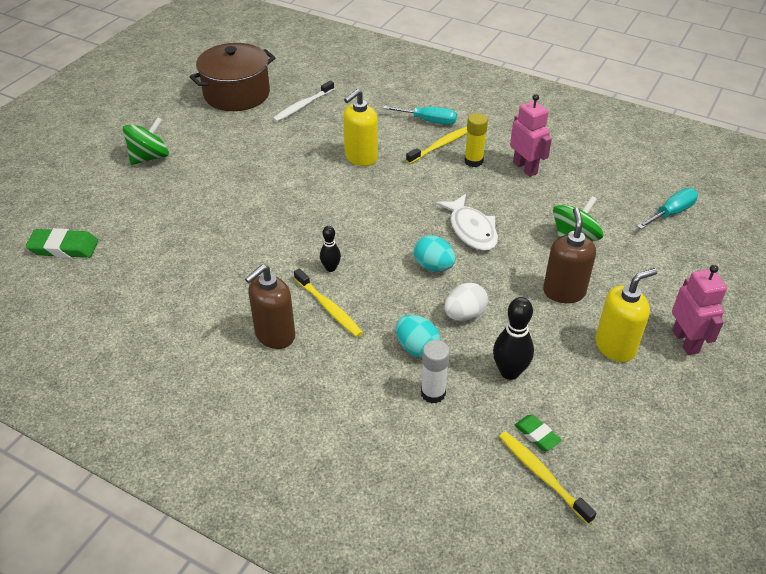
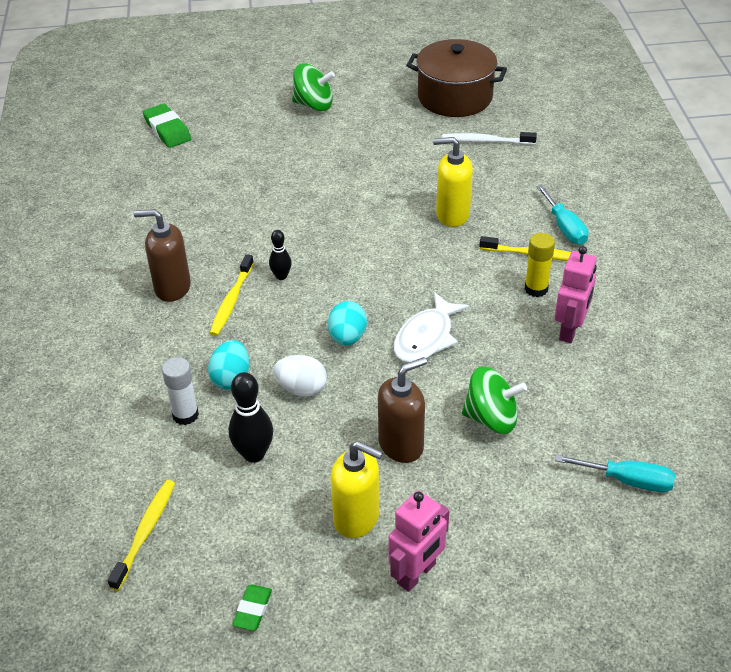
camera: 55 degrees right, 0 degrees up
(537, 435) = (191, 508): green eraser -> green eraser (253, 610)

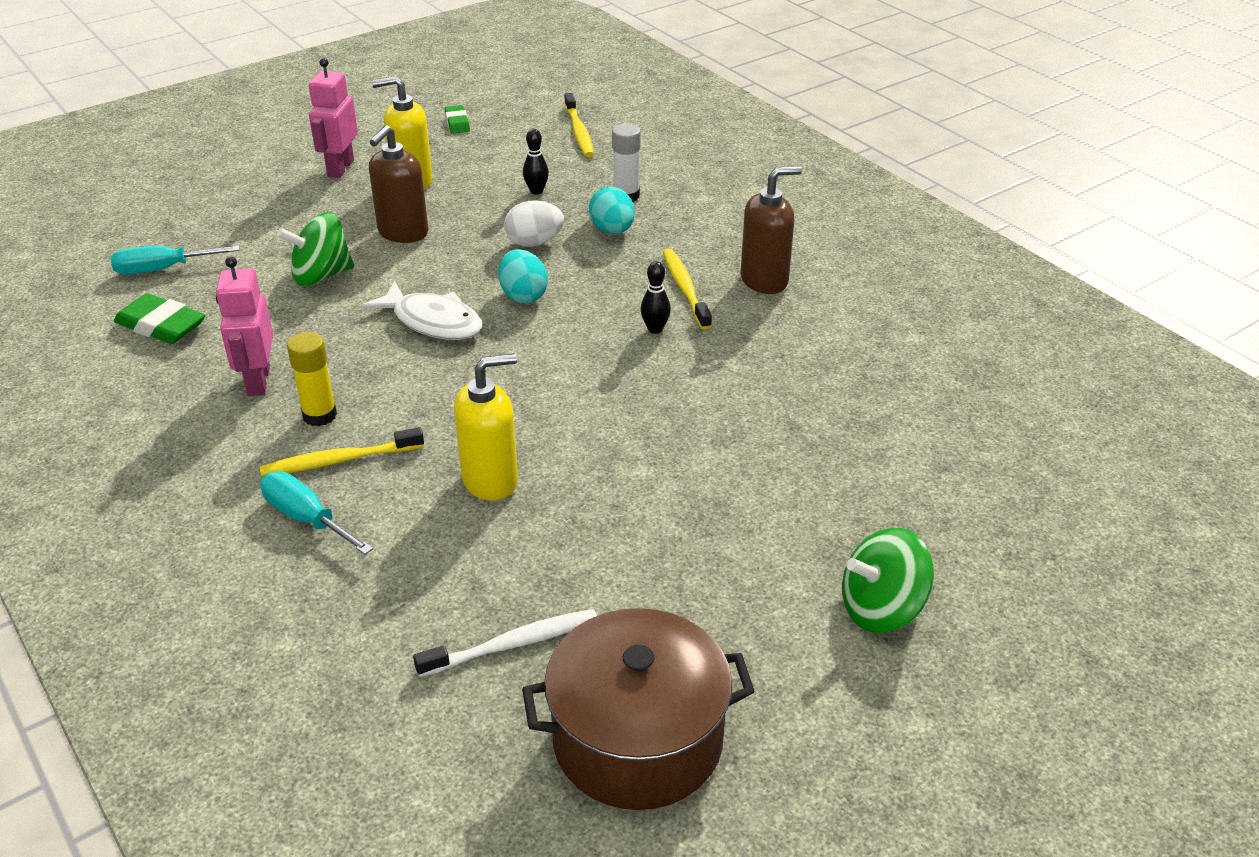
camera: 150 degrees right, 5 degrees down
(167, 130) = (1045, 467): green eraser -> green eraser (161, 325)
(254, 454) = (536, 191): black bowling pin -> black bowling pin, size x0.60
(426, 337) = (433, 322): white fish -> white fish turned 120 degrees clockwise

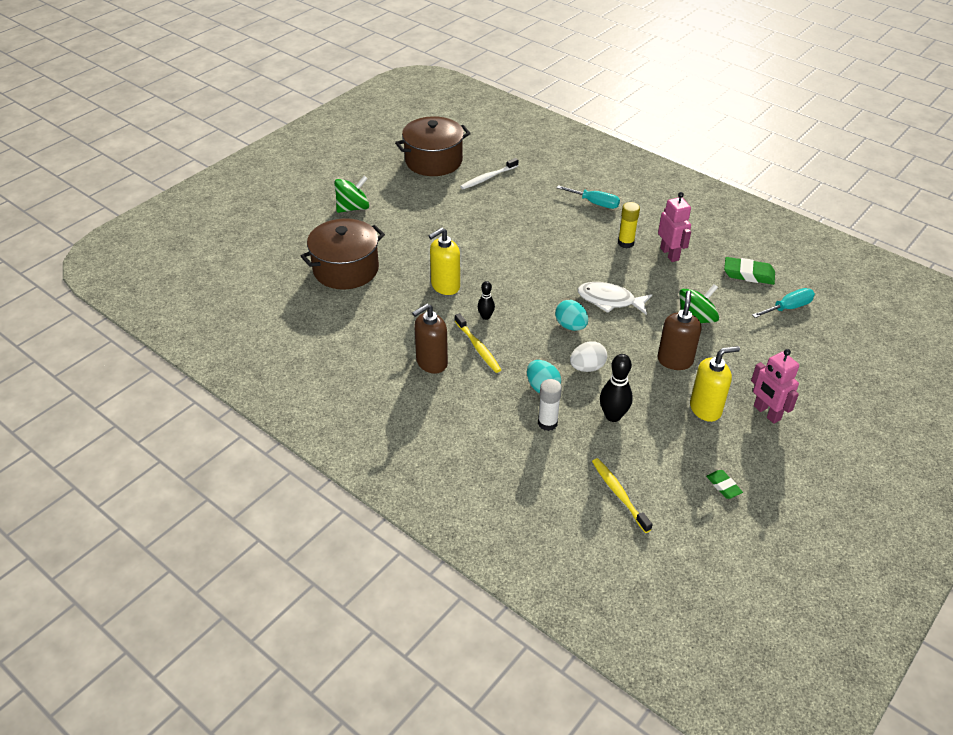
camera: 165 degrees right, 5 degrees up
(340, 168) = (766, 413): pink robot -> pink robot turned 150 degrees clockwise
(340, 460) = (600, 226): yellow toothbrush -> none
(491, 480) = (529, 228): yellow soap dispenser -> yellow soap dispenser (445, 286)
(536, 191) = (613, 416): black bowling pin -> black bowling pin, size x1.68
(899, 453) = (346, 269): none -> brown pot

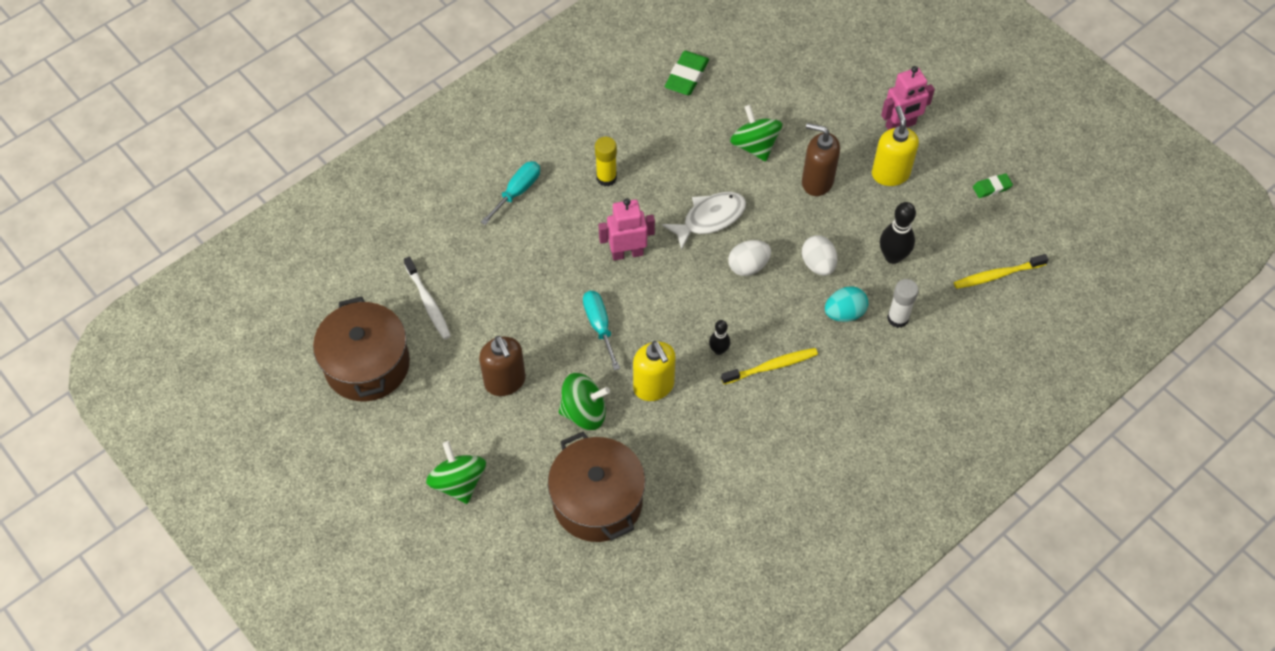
camera: 80 degrees left, 15 degrees up
(416, 255) = (584, 412): none -> green spinning top
(431, 363) = (791, 419): brown soap dispenser -> brown soap dispenser (505, 382)
(570, 326) = (748, 266): turquoise egg -> white egg
(609, 300) = (710, 218): white fish -> white fish turned 150 degrees counterclockwise
(669, 254) = (636, 139): pink robot -> pink robot (627, 253)
(788, 308) = (748, 59): turquoise screwdriver -> turquoise screwdriver (599, 326)

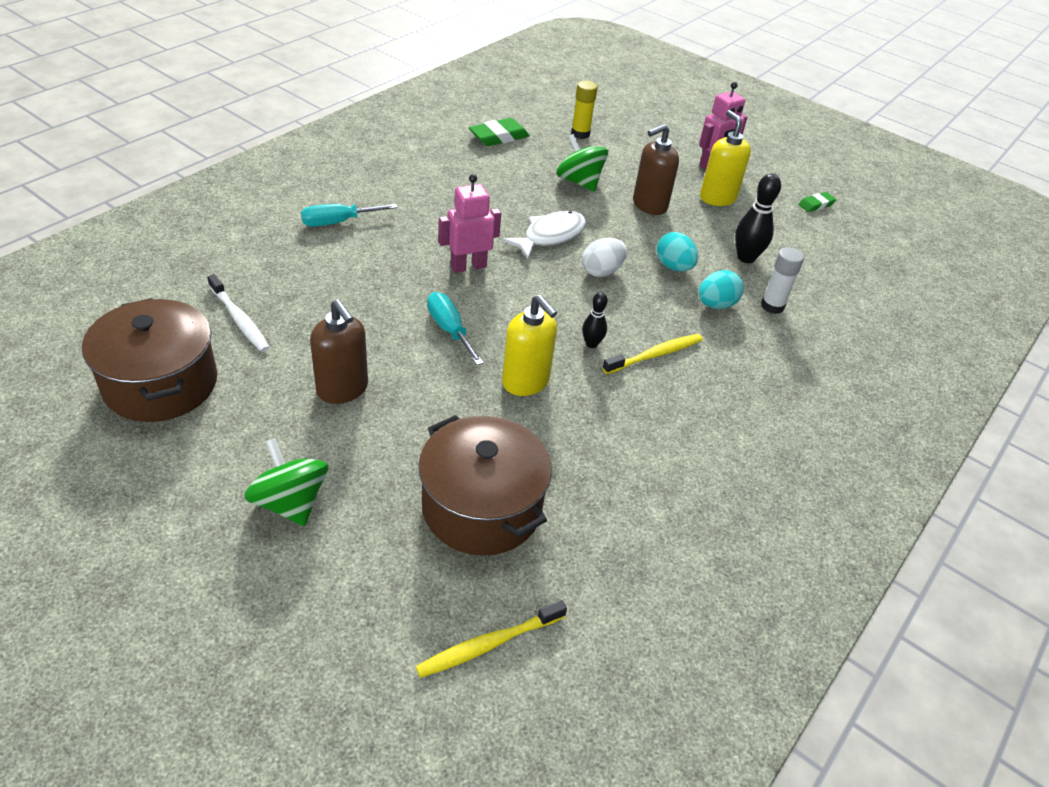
camera: 15 degrees left, 15 degrees down
(517, 192) = (338, 222): turquoise screwdriver -> turquoise screwdriver turned 135 degrees counterclockwise
(584, 412) = (446, 413): green spinning top -> none
(606, 178) = (433, 209): yellow glue stick -> yellow glue stick (580, 134)
(687, 76) = (499, 137): green eraser -> green eraser turned 45 degrees clockwise
(817, 181) = (649, 205): brown soap dispenser -> brown soap dispenser turned 45 degrees counterclockwise
(818, 264) = (673, 267): white egg -> turquoise egg
(997, 275) = (854, 267): yellow toothbrush -> yellow toothbrush (489, 644)

